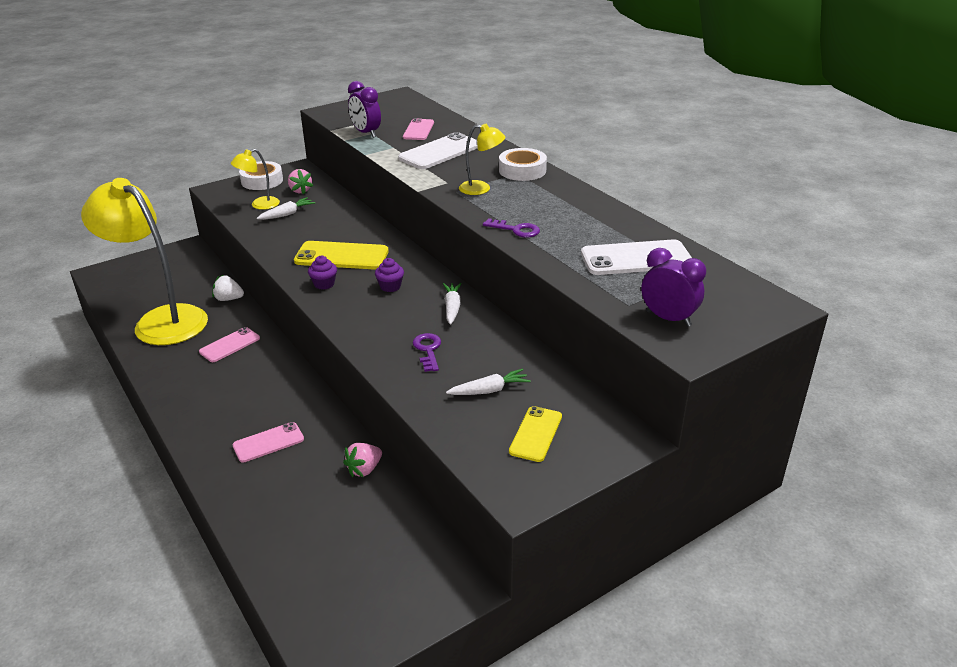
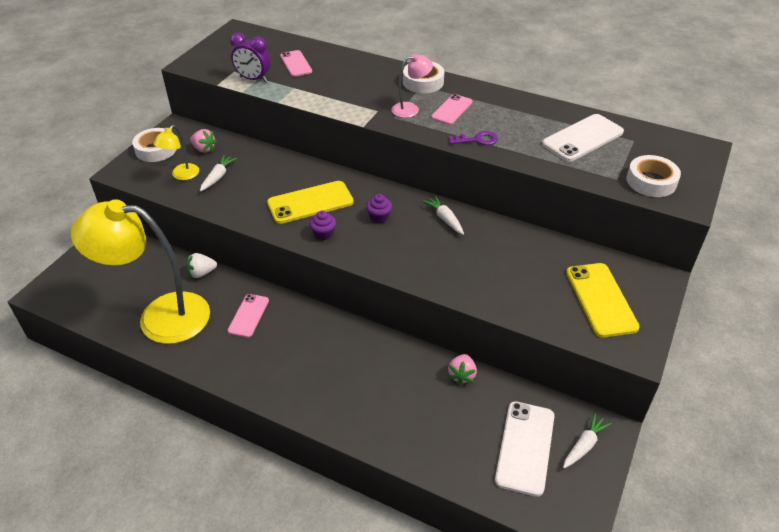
camera: 30 degrees left, 10 degrees up
(268, 442) = (369, 386): pink phone -> pink phone (452, 110)
(428, 350) = (464, 262): purple key -> none
(440, 152) = (339, 82): white phone -> white phone (525, 447)
(481, 189) = (411, 109): yellow lamp -> pink lamp
(489, 390) = (538, 278): white carrot -> white carrot (584, 445)
(536, 434) = (601, 299): yellow phone -> yellow phone, size x1.60
(668, 318) = (651, 181): purple clock -> white tape

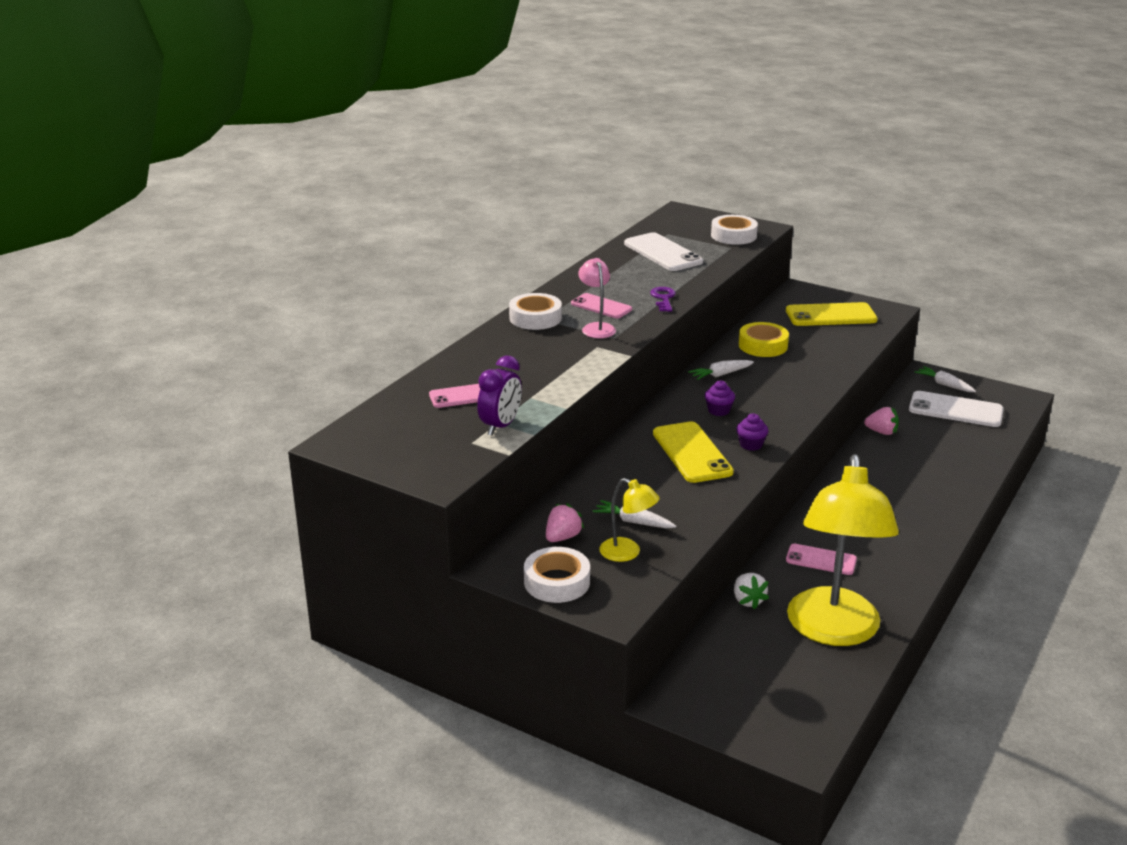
camera: 85 degrees left, 15 degrees down
(511, 246) = (763, 345): none -> yellow tape

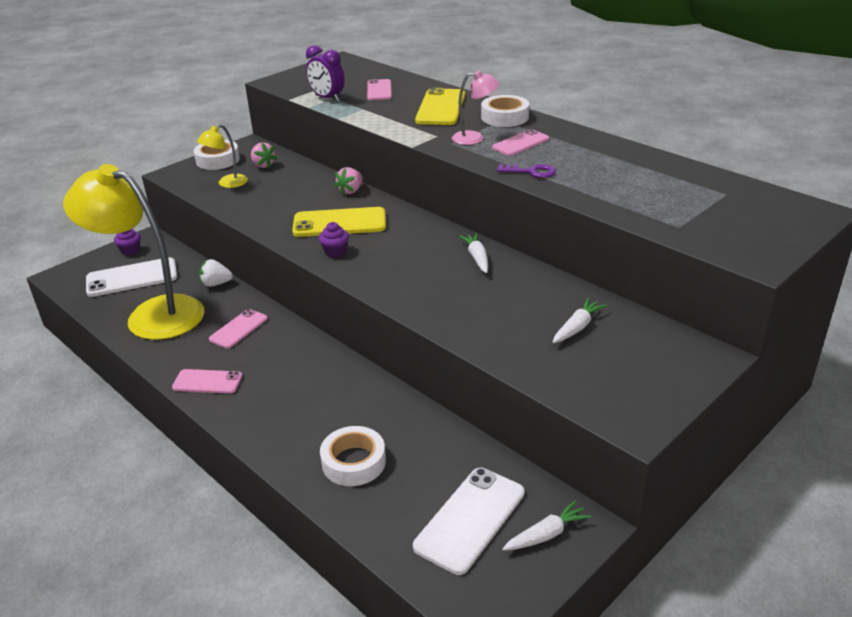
camera: 105 degrees right, 5 degrees up
(633, 522) = (261, 189): white carrot -> white carrot (577, 327)
(663, 253) = (661, 185): white phone -> white phone (132, 278)
(718, 411) = (404, 246): purple cupcake -> purple cupcake (130, 250)
(733, 235) = (723, 234): white tape -> white tape (353, 462)
(763, 345) = (539, 295): yellow tape -> none
(831, 315) = (620, 364): yellow phone -> yellow phone (441, 108)
(881, 432) = (436, 429): pink strawberry -> pink strawberry (351, 191)
(911, 556) = (207, 382): none -> pink phone

